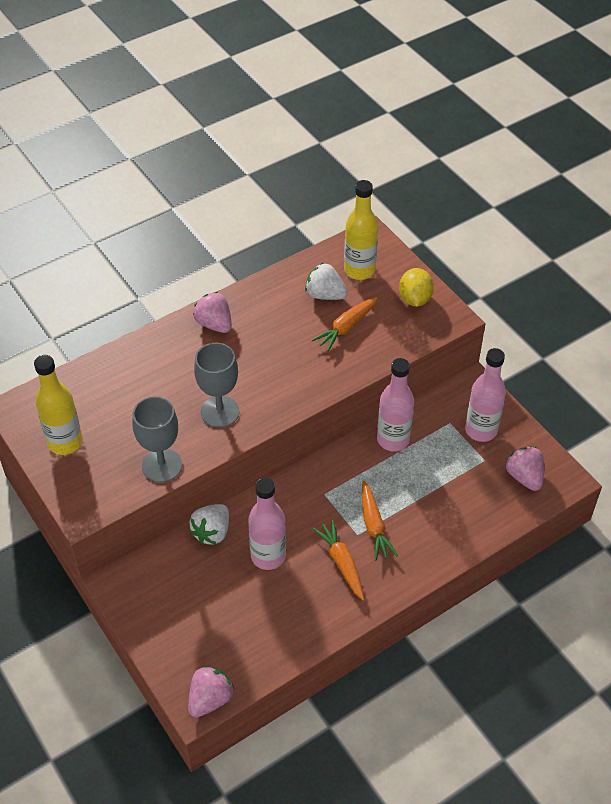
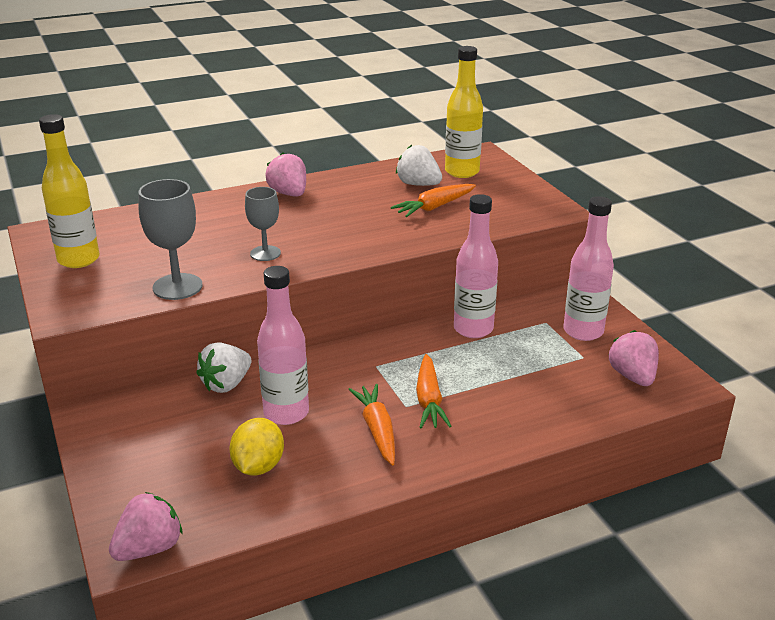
camera: 10 degrees right, 20 degrees down
(220, 412) = (265, 253): grey goblet -> grey goblet, size x0.66
(415, 299) = (518, 194): yellow lemon -> yellow lemon (258, 466)

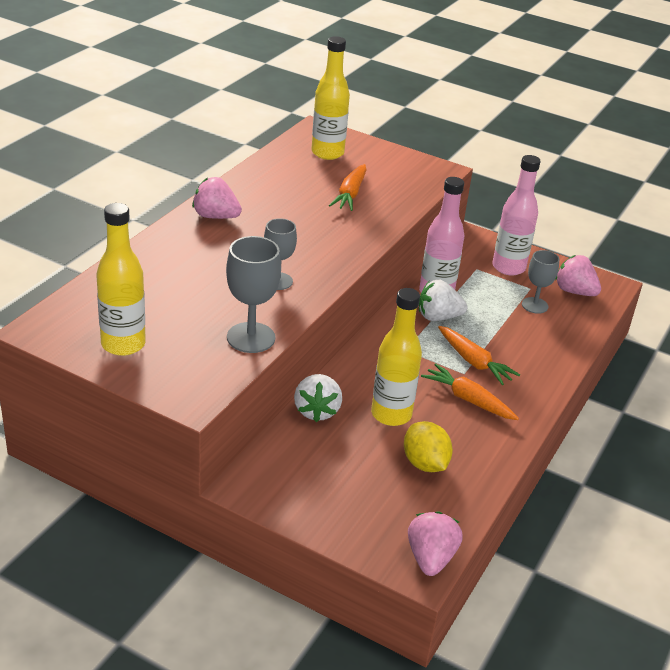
camera: 40 degrees left, 5 degrees up
(286, 413) = (391, 414): pink bottle -> yellow bottle
(418, 184) = (309, 175): white strawberry -> white strawberry (438, 317)
(566, 374) = (534, 305): none -> grey goblet

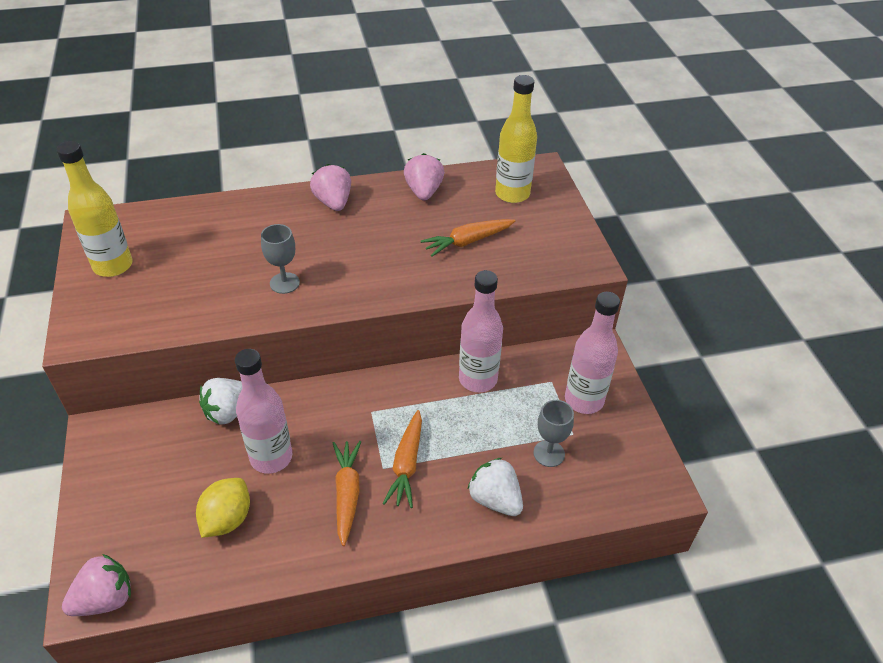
camera: 50 degrees right, 10 degrees up
(251, 338) = (190, 316): grey goblet -> none
(391, 414) = (271, 457): yellow bottle -> pink bottle
(438, 317) = (443, 402): white strawberry -> white strawberry (495, 499)
(574, 291) = (612, 468): pink strawberry -> pink strawberry (424, 192)

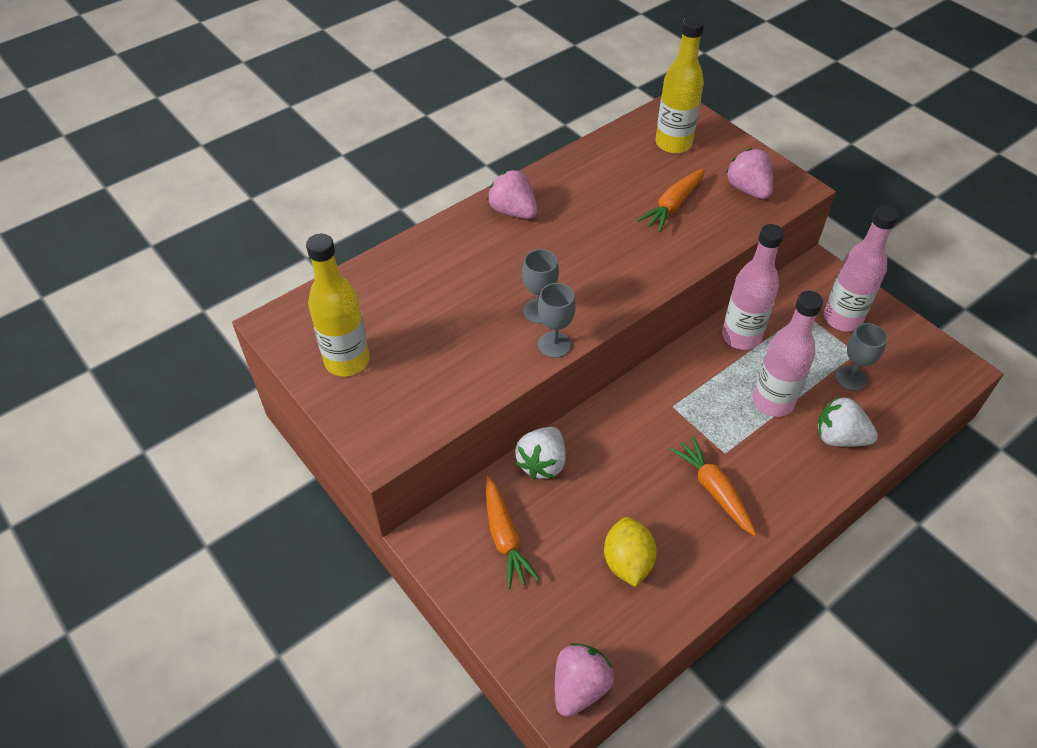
camera: 25 degrees left, 5 degrees up
(271, 457) = (619, 488): pink bottle -> pink bottle (772, 401)
(272, 312) = (554, 344): none -> grey goblet
(407, 464) = (743, 440): orange carrot -> orange carrot (505, 537)
(424, 192) = (590, 169): pink strawberry -> pink strawberry (748, 189)

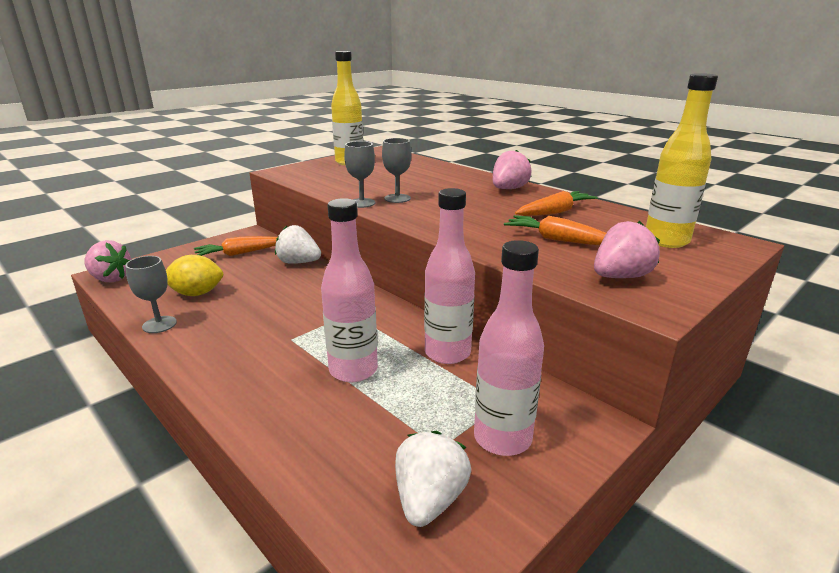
camera: 85 degrees right, 25 degrees down
(714, 490) = (249, 331): orange carrot -> orange carrot (555, 212)
(839, 437) = (295, 417): white strawberry -> white strawberry (429, 500)
(850, 378) = (391, 436): grey goblet -> grey goblet (159, 324)

